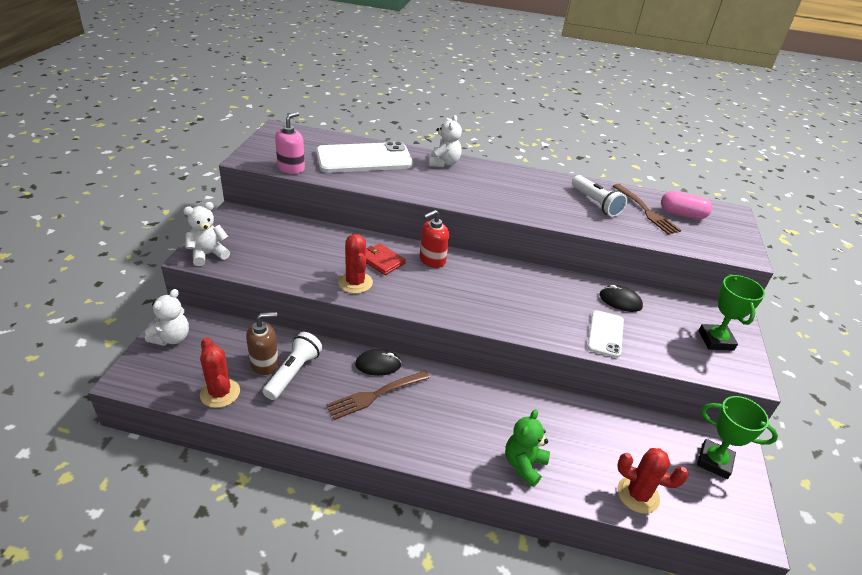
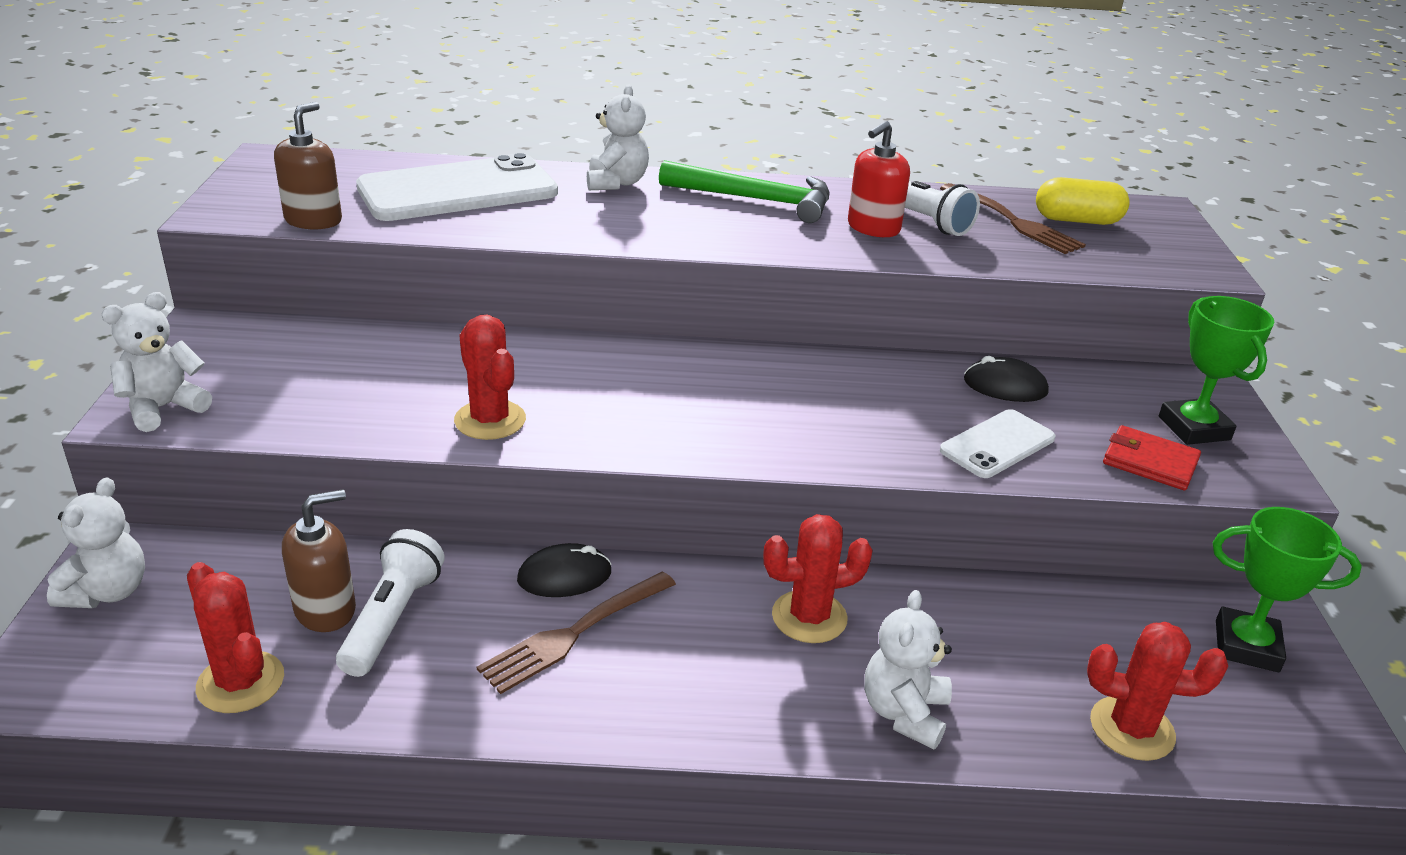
camera: 10 degrees left, 5 degrees down
(291, 168) = (313, 220): pink soap dispenser -> brown soap dispenser
(382, 261) = (533, 375): red wallet -> red wallet (1149, 462)
(432, 260) = (632, 361): red soap dispenser -> red soap dispenser (873, 228)
(491, 406) = (809, 617): none -> red cactus
(512, 181) = (756, 200): none -> green hammer
(524, 465) = (904, 713): green teddy bear -> white teddy bear
(605, 334) = (997, 444): white phone -> white phone turned 45 degrees clockwise
(682, 214) = (1077, 220): pink capsule -> yellow capsule

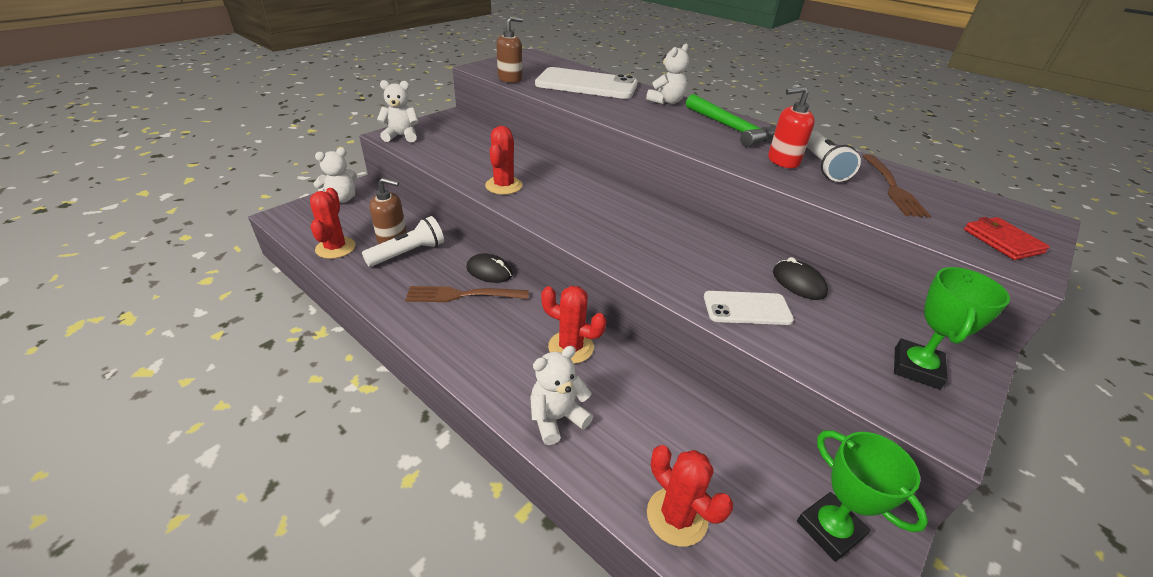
camera: 40 degrees right, 5 degrees up
(1077, 220) = (948, 202): yellow capsule -> none
(1149, 462) = (847, 369): red wallet -> red wallet (1002, 241)

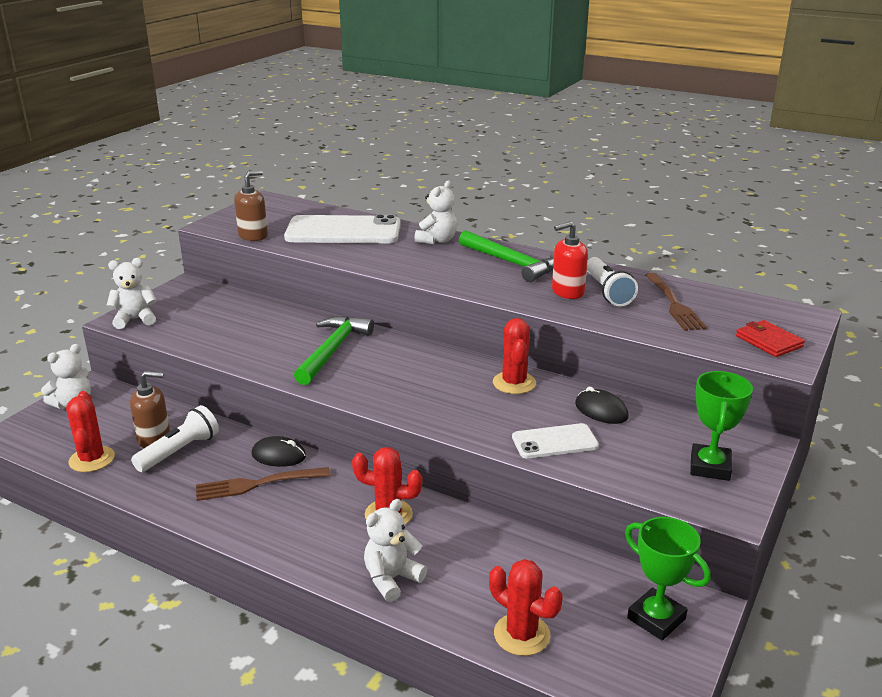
camera: 10 degrees left, 10 degrees down
(503, 186) = (276, 359): red cactus -> red cactus (514, 383)
(555, 185) = (333, 350): none -> green hammer

